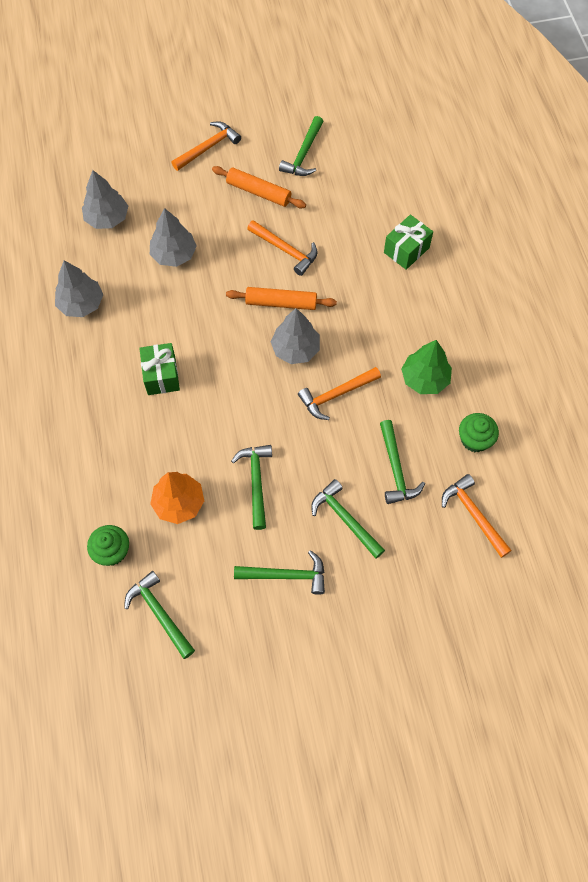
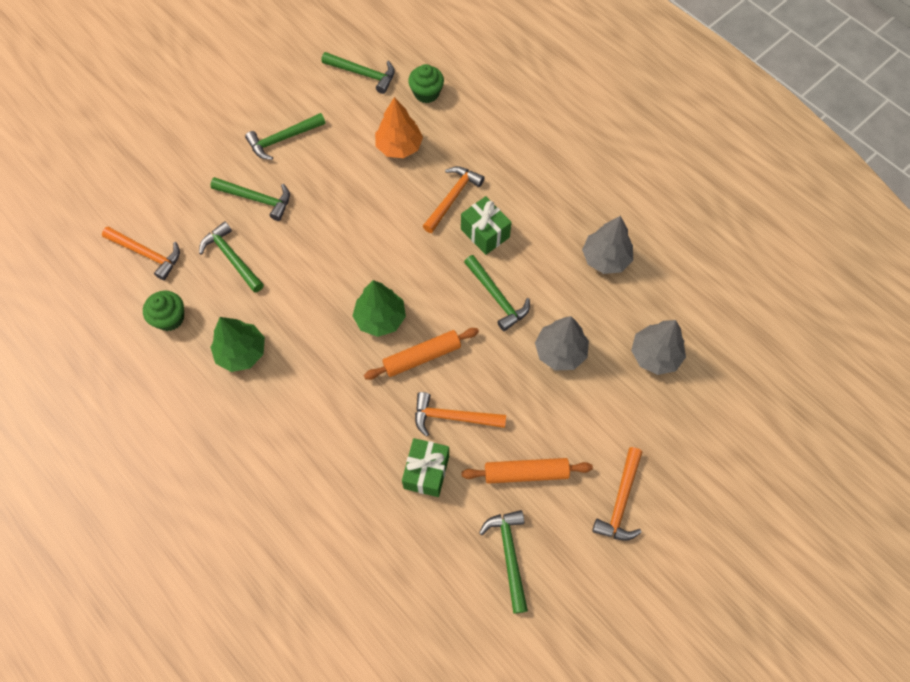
camera: 150 degrees right, 0 degrees up
(256, 482) = (347, 190): green hammer -> green hammer (497, 297)
(295, 349) = (380, 318): grey tree -> green tree
(336, 395) = (318, 295): orange hammer -> orange hammer (452, 198)
(406, 250) = (325, 488): green gift -> green gift (426, 472)

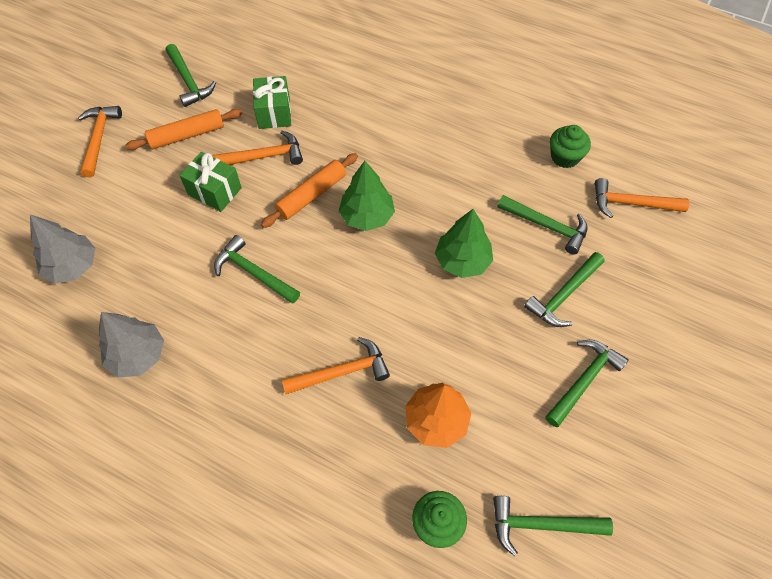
camera: 160 degrees right, 5 degrees down
(241, 352) = (481, 150): green tree -> green tree (462, 261)
(257, 199) = (564, 295): green hammer -> green hammer turned 45 degrees counterclockwise
(452, 198) = (342, 372): orange hammer -> orange hammer turned 120 degrees counterclockwise
(485, 233) = (288, 340): green gift -> green gift (214, 191)
(560, 352) = (174, 240): grey tree -> none

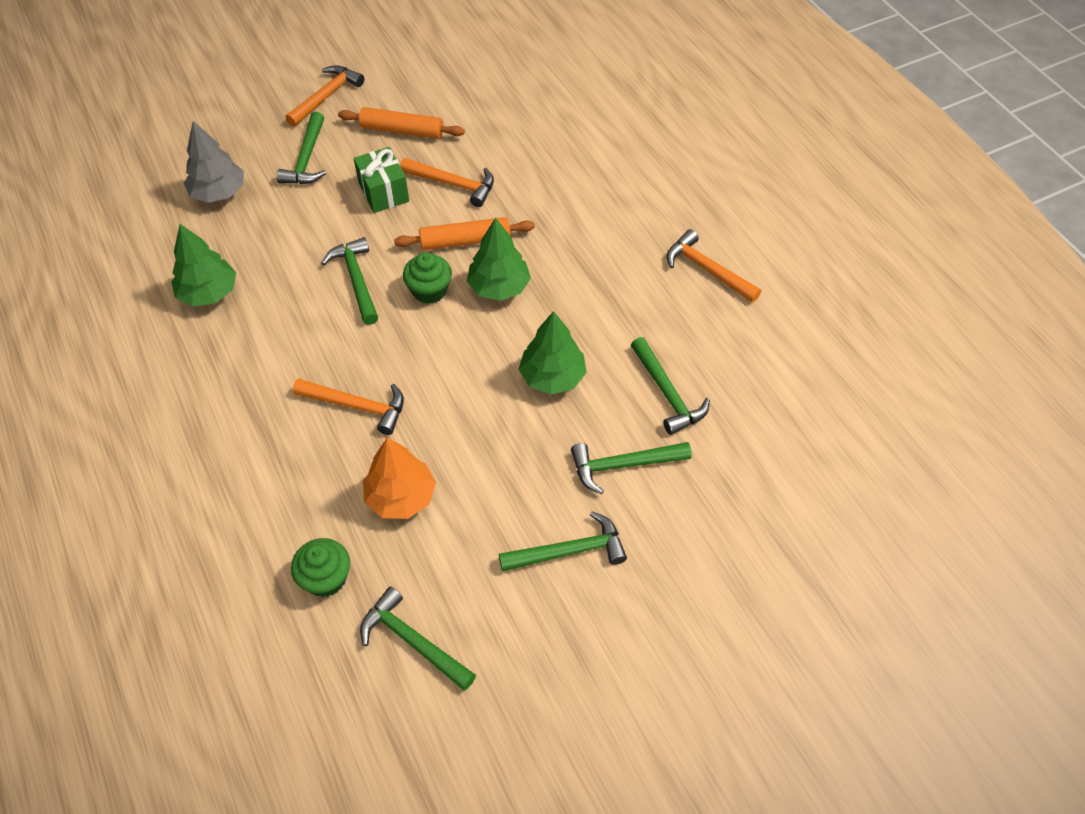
camera: 35 degrees right, 5 degrees down
(138, 355) = (209, 293): grey tree -> green tree
(189, 81) = (444, 83): green hammer -> green hammer (307, 159)
(274, 113) = (496, 149): green gift -> none
(565, 157) = (751, 339): green cupcake -> green cupcake (429, 290)
(631, 204) = (780, 423): orange hammer -> orange hammer (707, 270)

